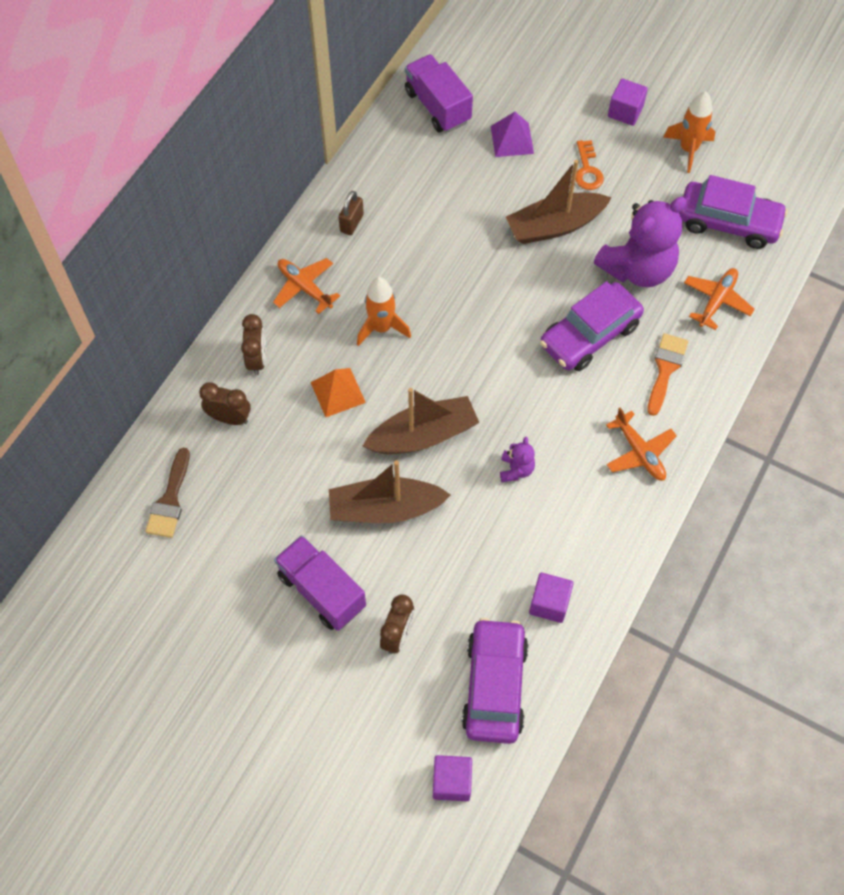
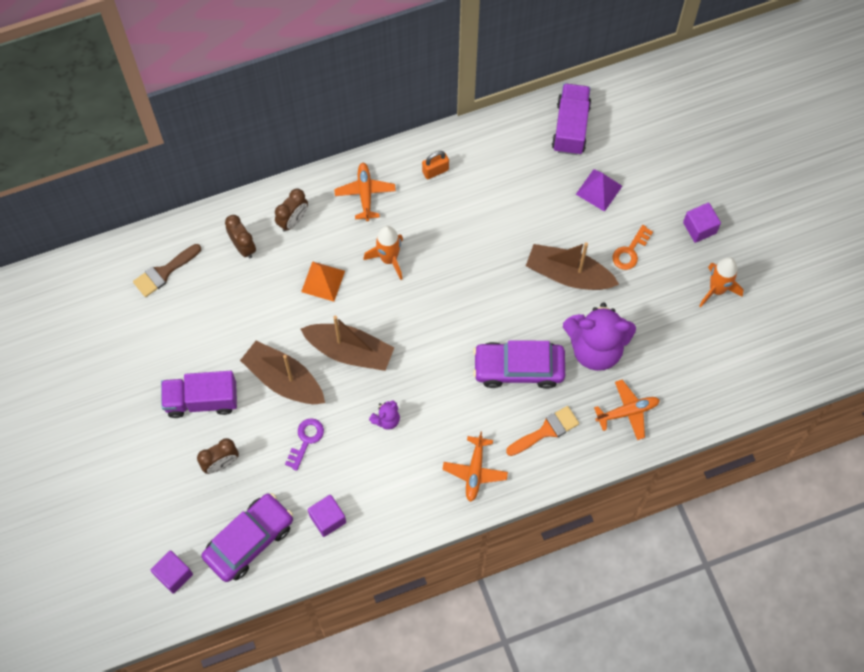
camera: 40 degrees right, 5 degrees up
(321, 591) = (202, 400): purple truck -> purple truck turned 90 degrees counterclockwise
(351, 223) = (435, 171): brown padlock -> orange padlock
(459, 547) = (306, 440): none -> purple key
(728, 222) = (692, 363): purple car -> none

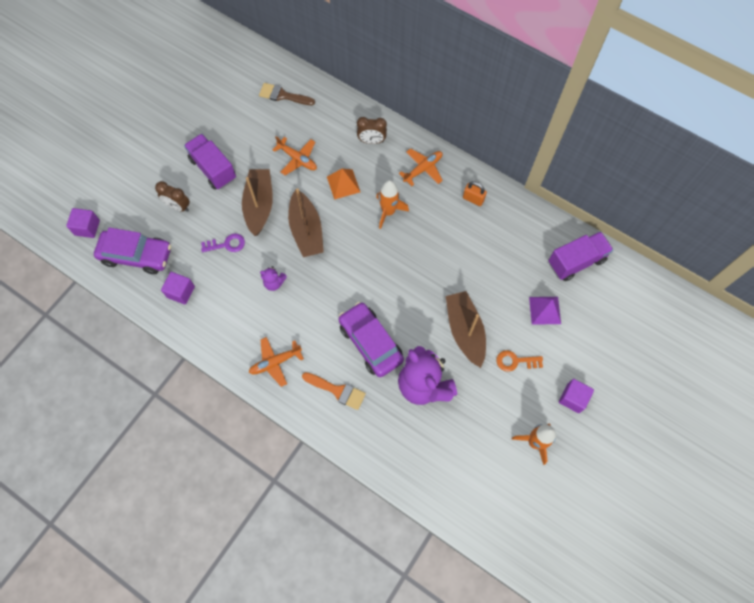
camera: 55 degrees right, 0 degrees up
(243, 246) = (332, 125): brown clock -> none
(628, 412) = (391, 438): orange plane -> orange plane (297, 159)

